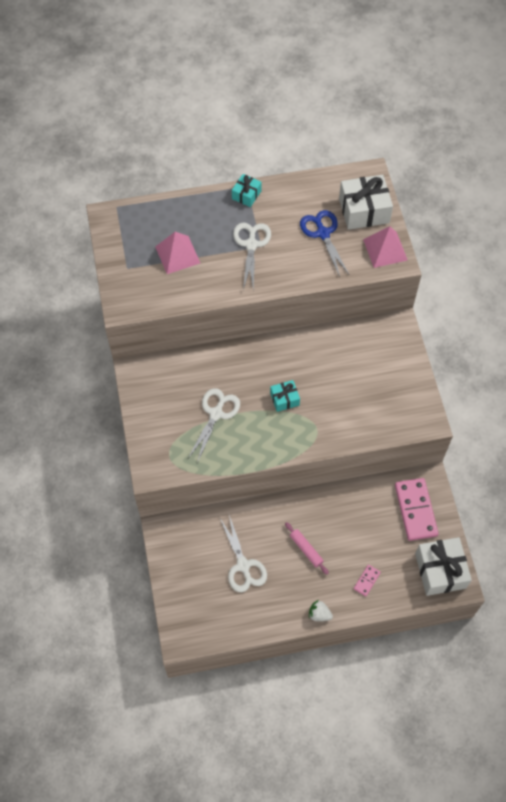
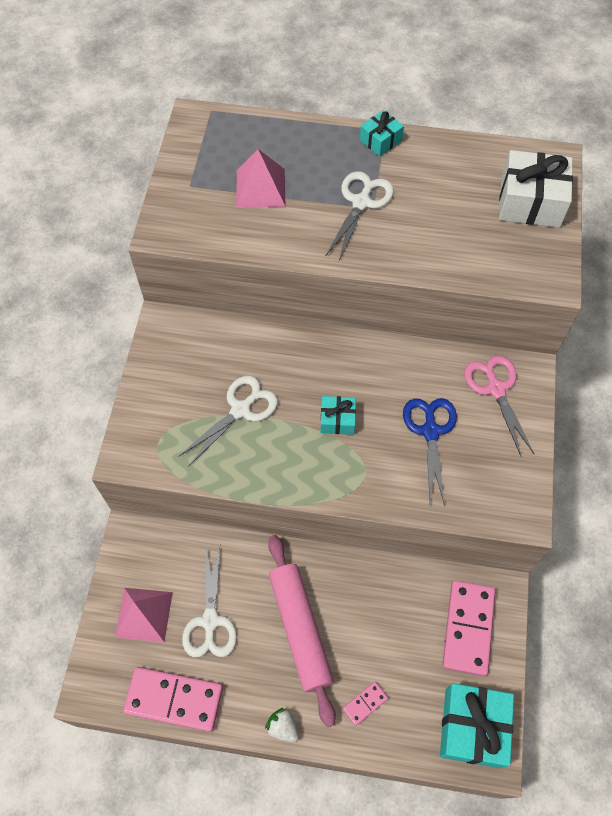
camera: 20 degrees right, 0 degrees up
(240, 623) = (174, 699): none -> pink domino
(306, 549) = (300, 629): pink rolling pin -> pink rolling pin, size x2.06
(323, 233) = (462, 215): blue scissors -> blue scissors (430, 431)
(381, 344) = (496, 389): none -> pink scissors
(385, 249) = (541, 260): pink pyramid -> pink pyramid (144, 614)
(440, 570) = (472, 727): white gift -> turquoise gift

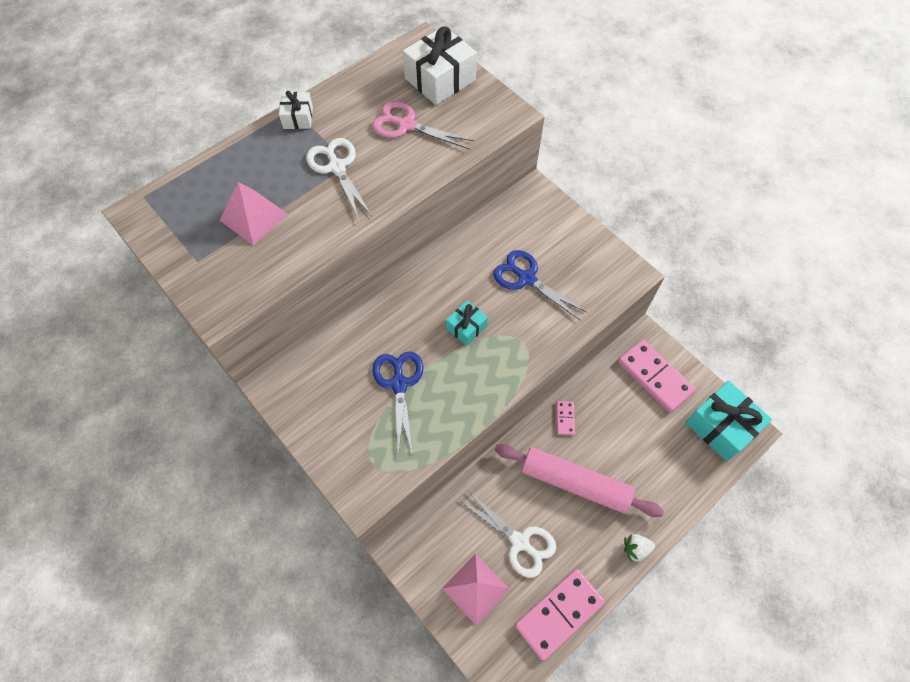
camera: 50 degrees left, 0 degrees up
(240, 410) = (399, 384): white scissors -> blue scissors
(365, 703) = (658, 480): pink domino -> pink domino (565, 418)
(380, 140) = (298, 117): turquoise gift -> white gift
(496, 389) = (530, 218): pink scissors -> pink scissors (406, 125)

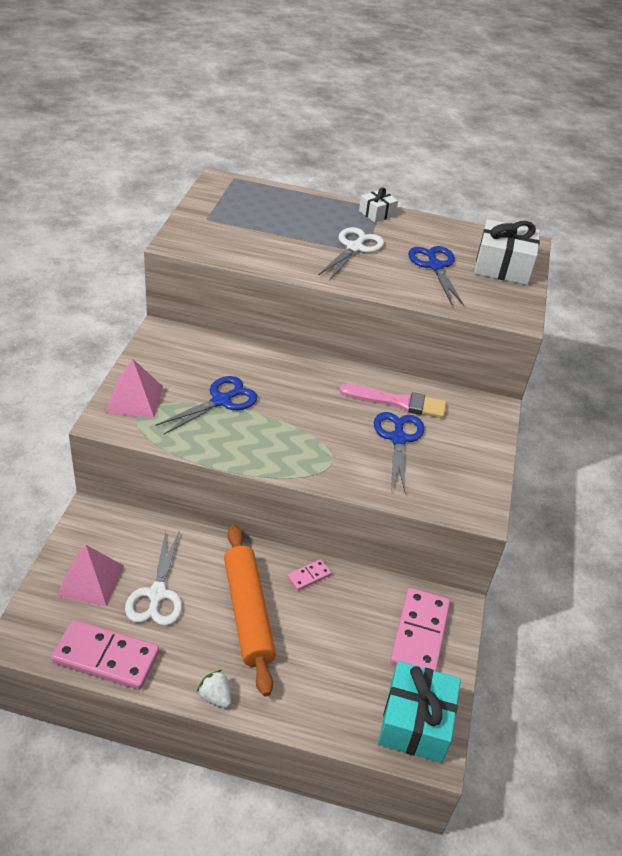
camera: 50 degrees right, 20 degrees down
(253, 217) = (268, 228): pink pyramid -> pink pyramid (135, 399)
(406, 125) = (435, 266): pink scissors -> blue scissors
(466, 327) = (311, 419): turquoise gift -> none
(486, 252) = (397, 402): none -> pink brush
(575, 483) = (248, 613): pink rolling pin -> orange rolling pin

